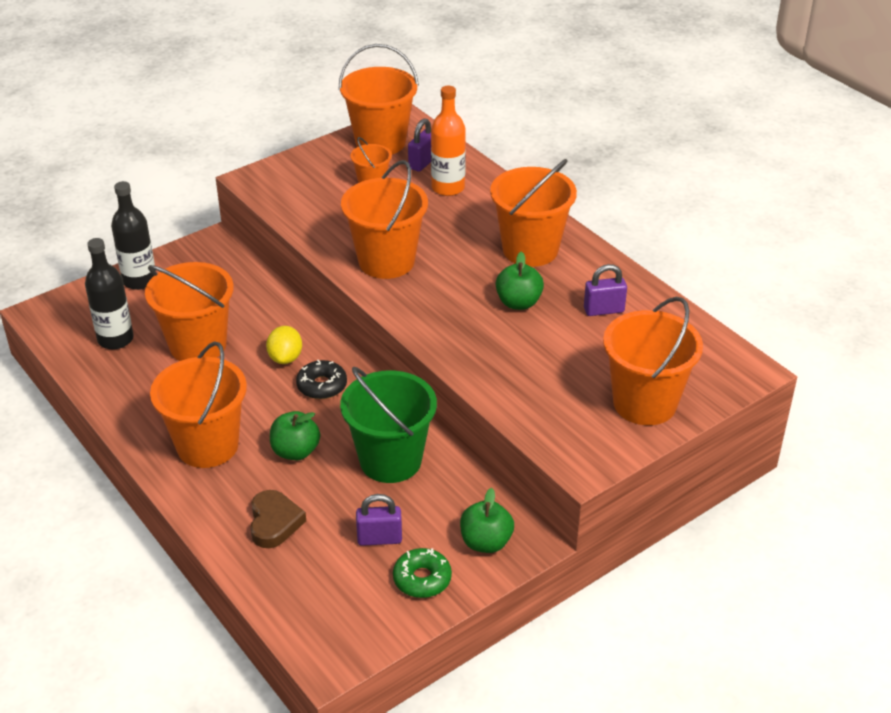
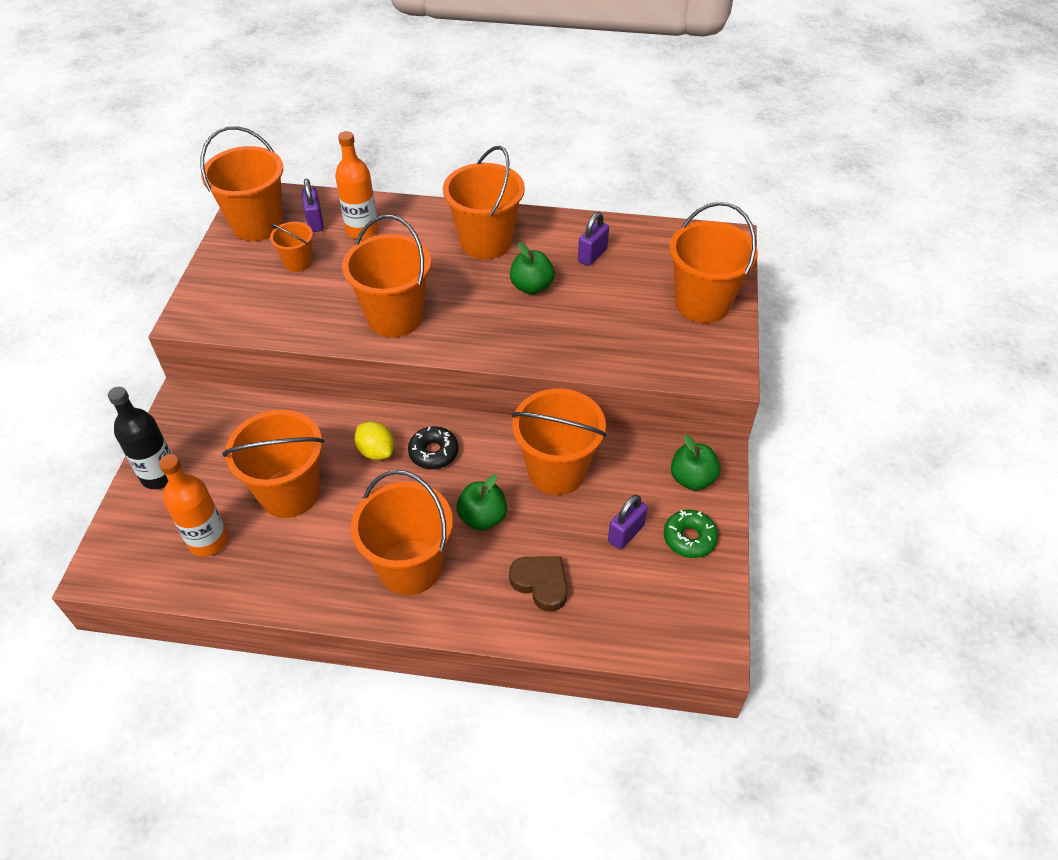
camera: 45 degrees left, 10 degrees up
(115, 339) = (208, 541): black bottle -> orange bottle
(390, 460) = (557, 471): green bucket -> orange bucket

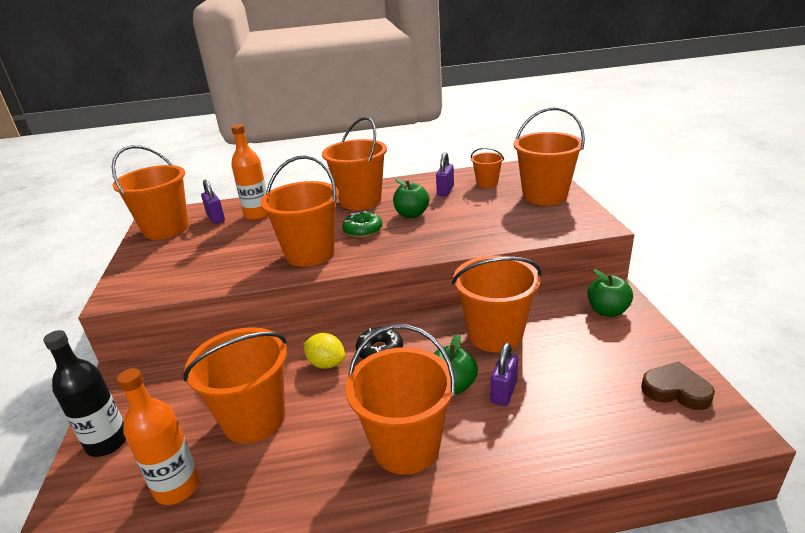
camera: 15 degrees left, 20 degrees down
(298, 262) = (210, 242): orange bucket -> orange bucket (487, 183)
(541, 583) = (540, 422): brown heart -> brown heart (675, 390)
(626, 533) = (585, 361): purple padlock -> purple padlock (504, 392)
(689, 538) = (639, 350): green donut -> green donut (363, 230)

